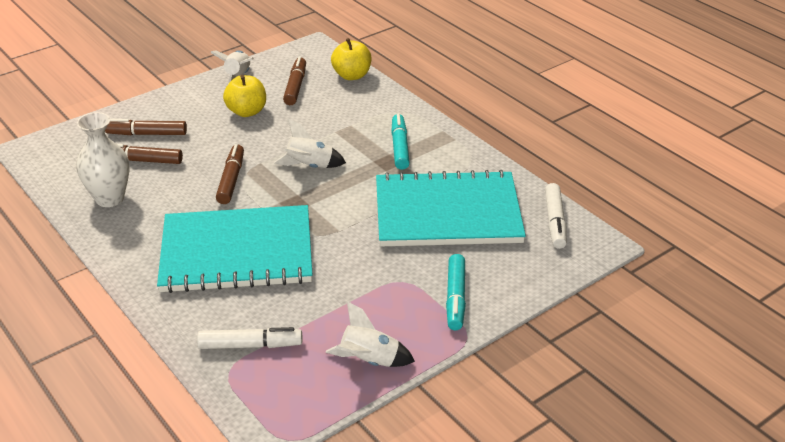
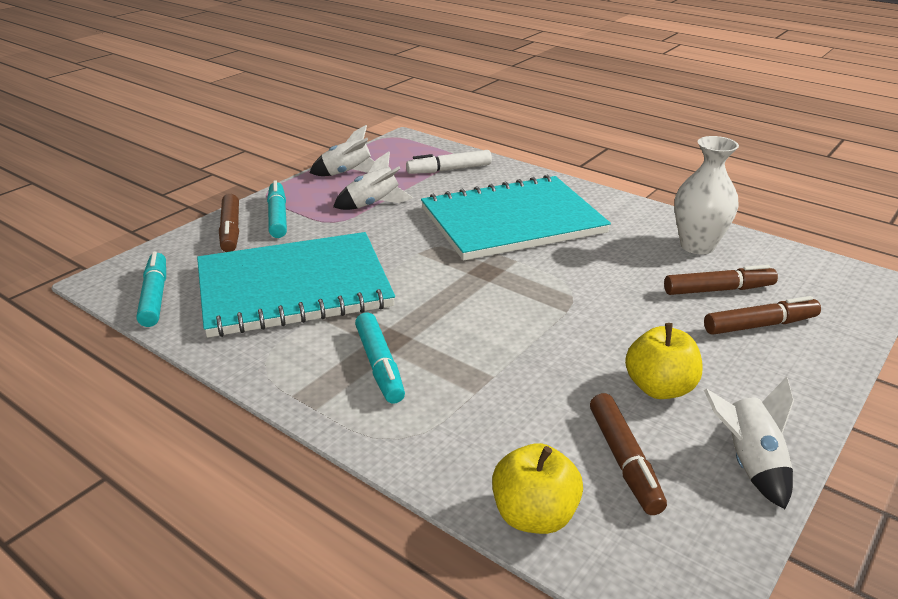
camera: 165 degrees right, 5 degrees down
(231, 180) = (583, 284): brown marker -> brown marker (230, 230)
(309, 166) = (496, 316): white rocket -> white rocket (373, 204)
(555, 221) = (155, 297): white marker -> turquoise marker

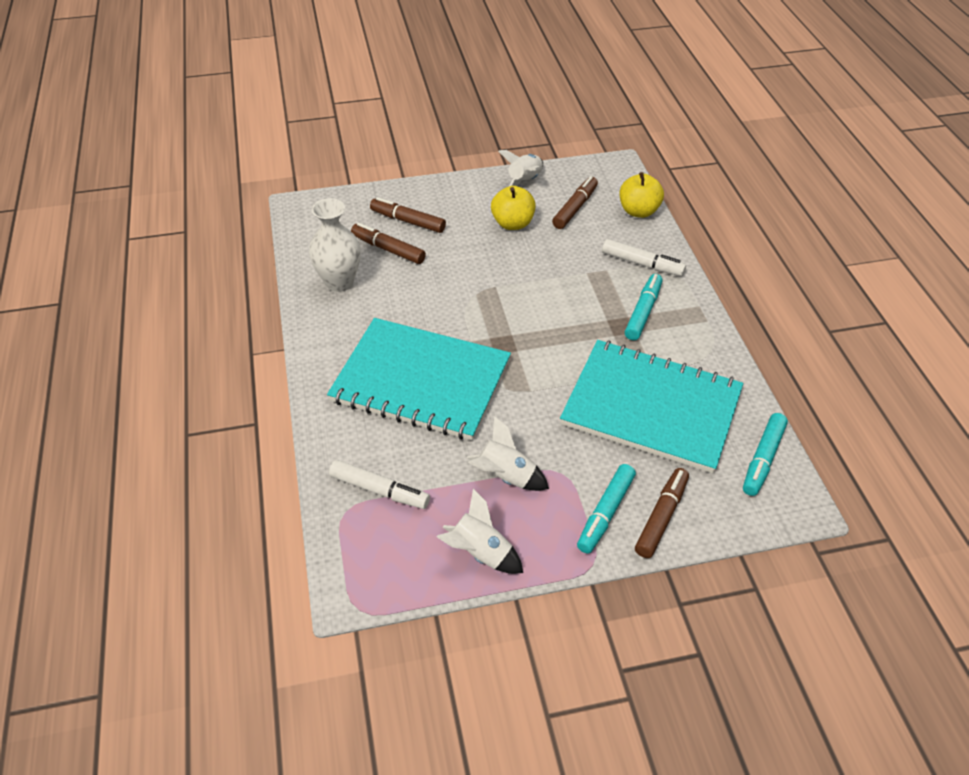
camera: 140 degrees left, 15 degrees up
(439, 425) = (642, 264): none -> white marker

